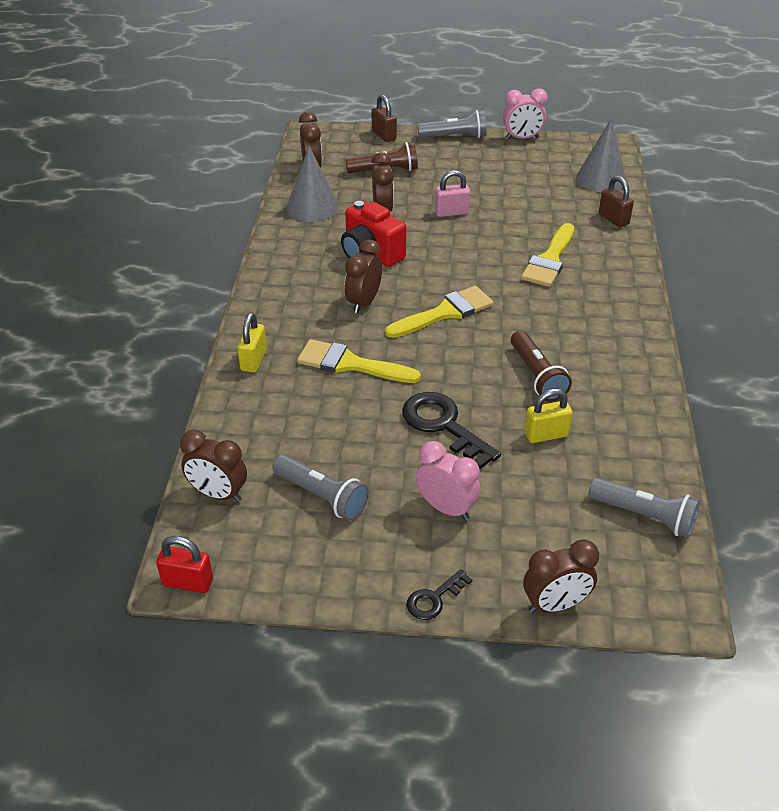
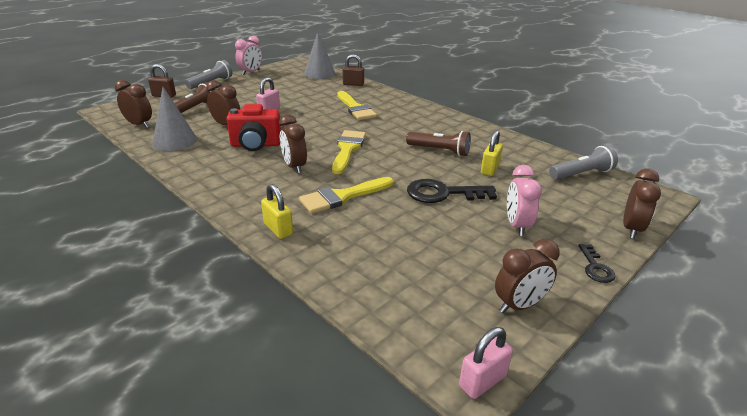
camera: 50 degrees left, 10 degrees down
(188, 582) = (482, 381): red padlock -> pink padlock
(218, 494) = (397, 314): brown clock -> brown clock (519, 305)
(322, 496) = (455, 266): grey flashlight -> none
(446, 508) = (517, 225): pink clock -> pink clock turned 75 degrees counterclockwise

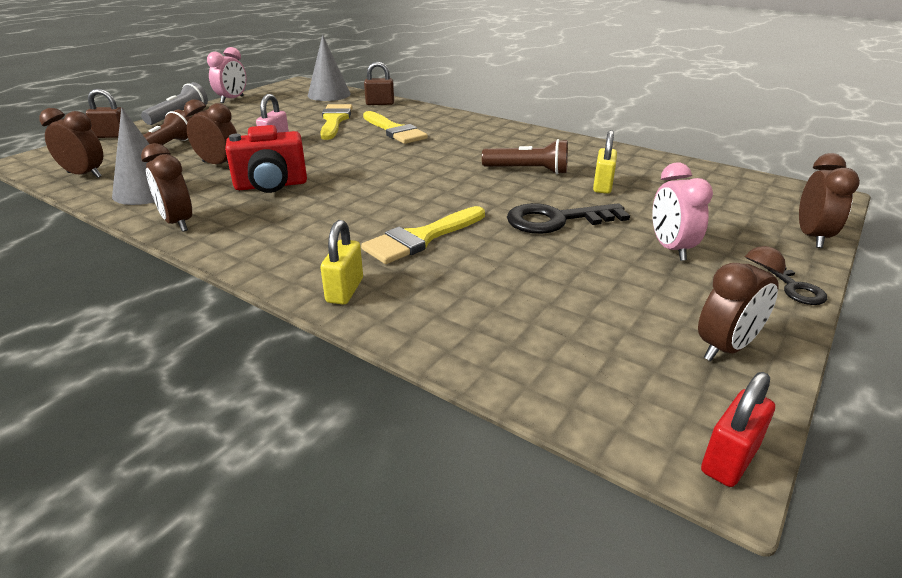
camera: 10 degrees left, 0 degrees up
(278, 229) = (345, 290): yellow padlock -> yellow padlock turned 60 degrees clockwise
(294, 167) = (337, 207): brown clock -> brown clock (178, 223)
(348, 149) = (404, 179): yellow brush -> yellow brush (335, 120)
(482, 381) = (729, 459): pink padlock -> red padlock
(581, 174) = (718, 180): grey flashlight -> none

